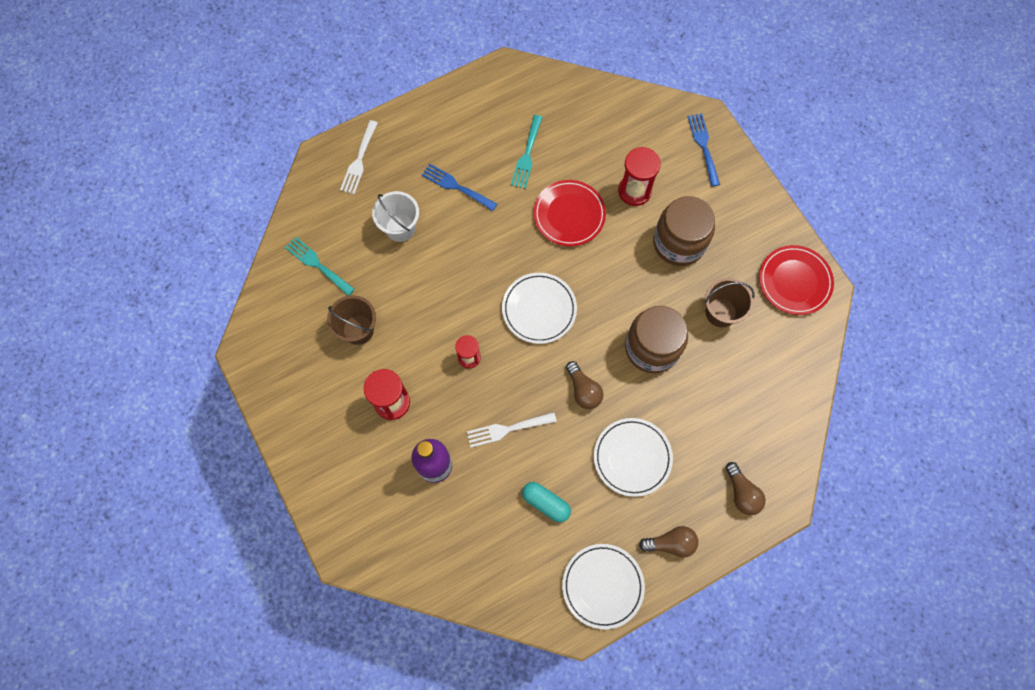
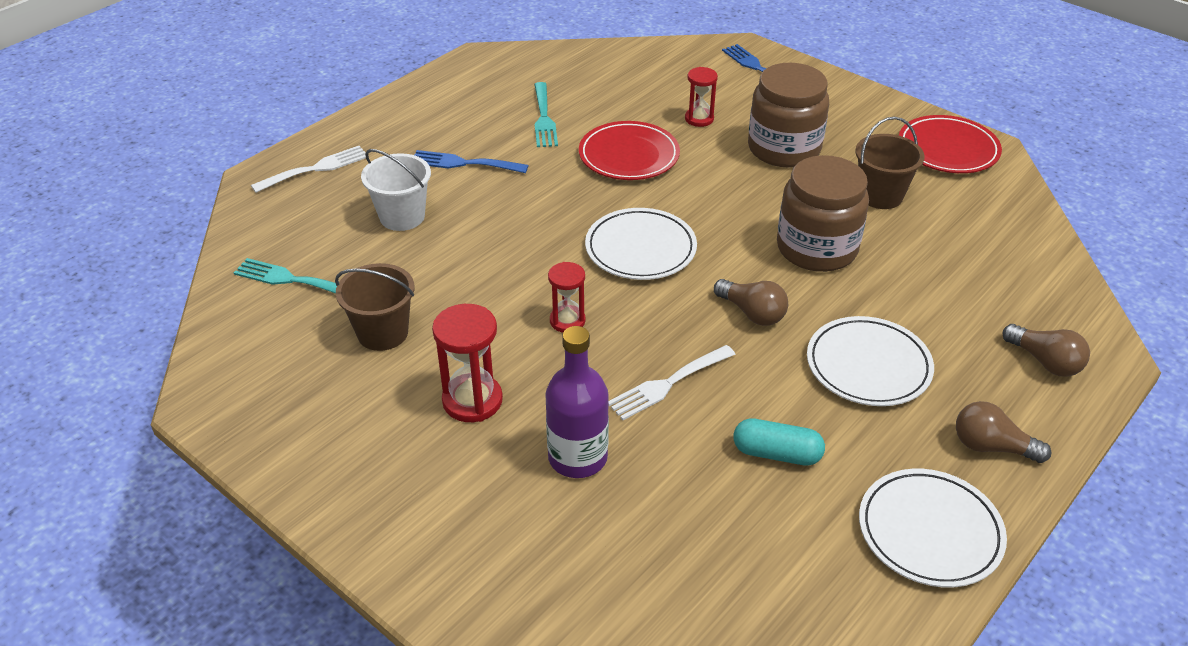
camera: 20 degrees left, 30 degrees down
(359, 160) = (316, 169): white fork -> white fork turned 120 degrees counterclockwise
(634, 191) = (699, 119): red hourglass -> red hourglass, size x0.64
(670, 543) = (991, 447): brown light bulb -> brown light bulb turned 135 degrees counterclockwise

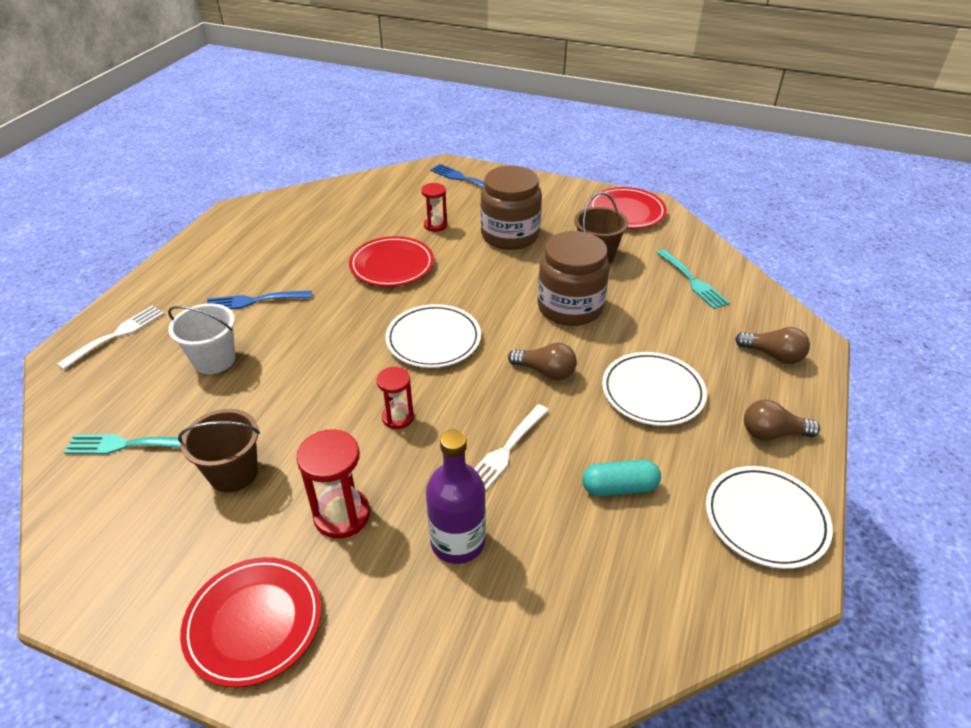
camera: 20 degrees left, 0 degrees up
(354, 472) = (254, 622): none -> red plate
(544, 118) = (309, 249): turquoise fork -> turquoise fork (693, 281)

